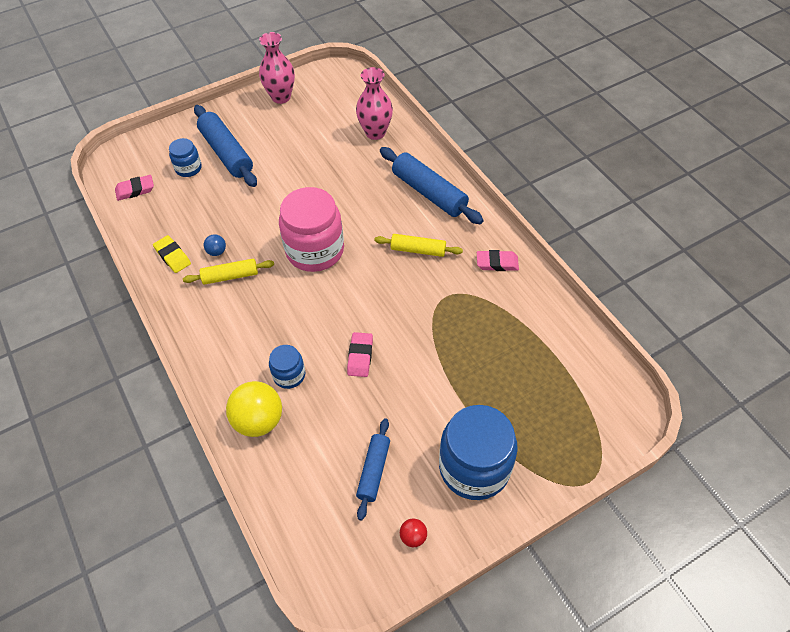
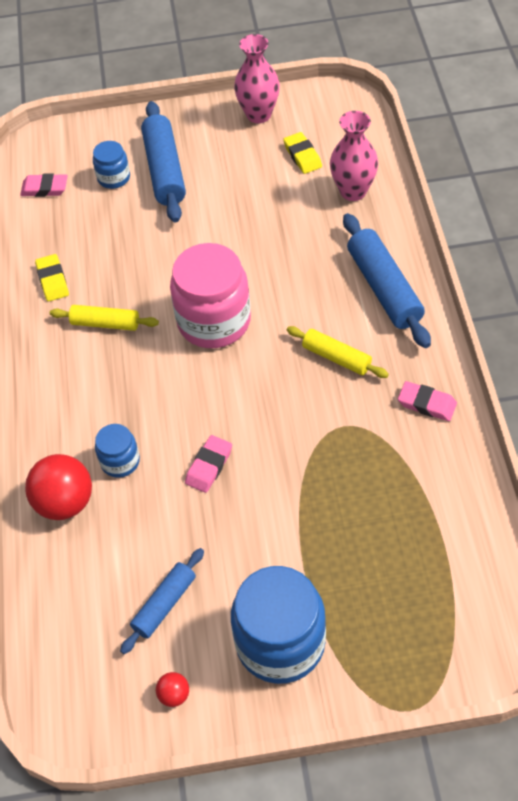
camera: 25 degrees right, 0 degrees up
(217, 252) = (103, 289): blue ball -> none
(259, 420) = (65, 502): yellow ball -> red ball
(327, 117) = (302, 156): none -> yellow eraser

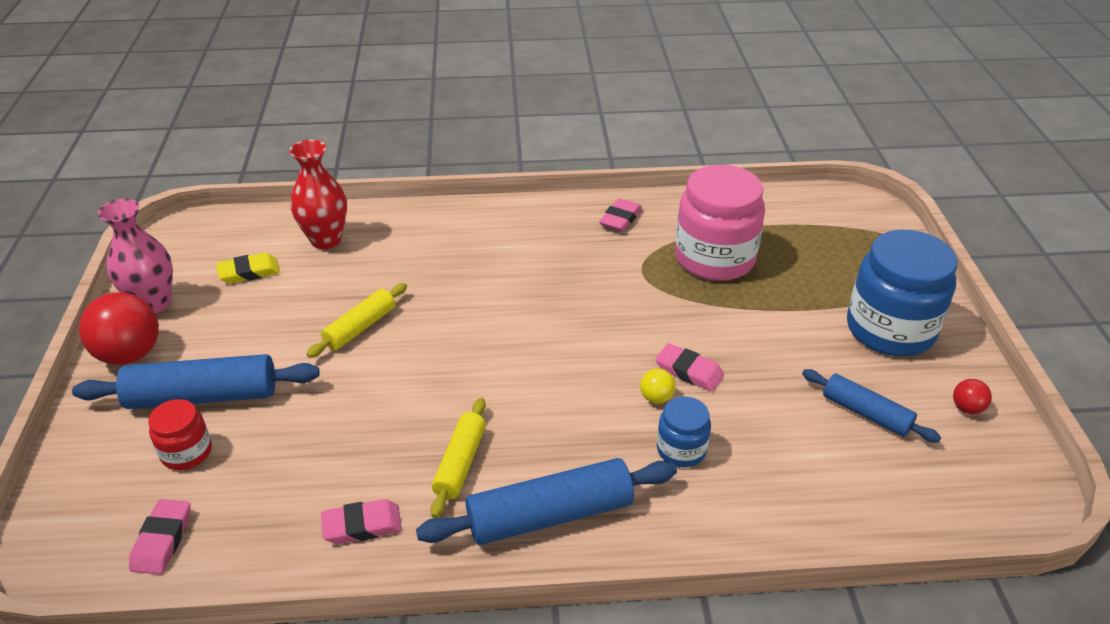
camera: 90 degrees left, 15 degrees down
(53, 280) = (362, 525): yellow eraser -> pink eraser
(65, 502) = (742, 505): red ball -> red ball (130, 354)
(114, 178) = (187, 452): blue jar -> red jar
(176, 443) = (656, 398): none -> yellow ball
(214, 321) = (483, 358): pink jar -> pink jar (714, 258)
(336, 357) = (555, 269): yellow rolling pin -> yellow rolling pin (360, 327)
(353, 191) = (326, 240): pink vase -> red vase
(384, 288) = (472, 231): blue rolling pin -> blue rolling pin (550, 515)

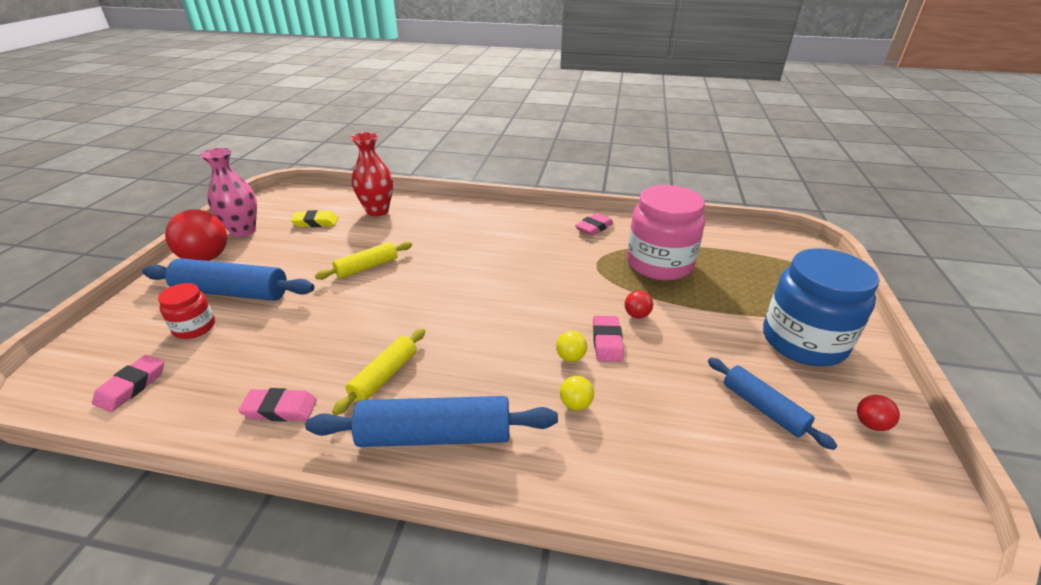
camera: 15 degrees right, 5 degrees down
(681, 449) = (575, 404): blue jar -> yellow ball
(689, 371) = (607, 342): pink eraser -> pink eraser turned 45 degrees clockwise
(710, 331) = (636, 315): none -> red ball

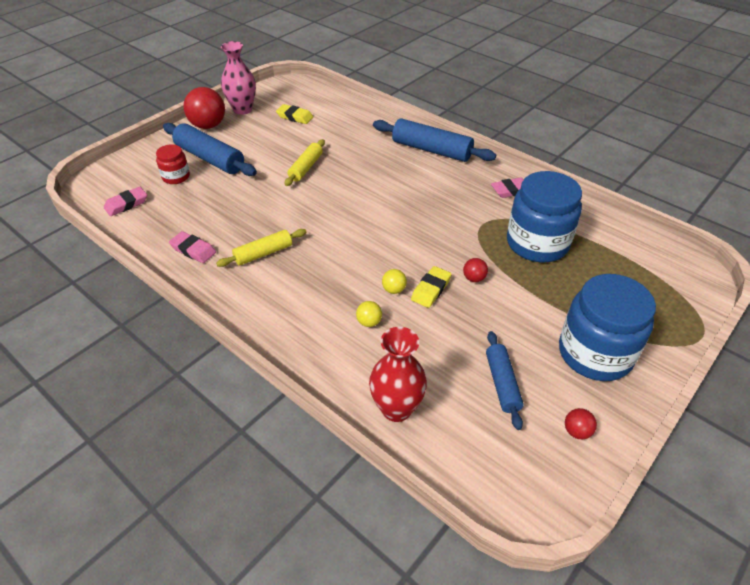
camera: 30 degrees right, 10 degrees up
(367, 267) = (306, 168): yellow rolling pin -> yellow rolling pin turned 60 degrees counterclockwise
(377, 211) = (345, 120): red vase -> red vase (396, 408)
(435, 436) = (267, 303): blue rolling pin -> blue rolling pin (431, 150)
(607, 342) = (431, 289): pink eraser -> yellow eraser
(659, 264) = (537, 243): pink jar -> blue jar

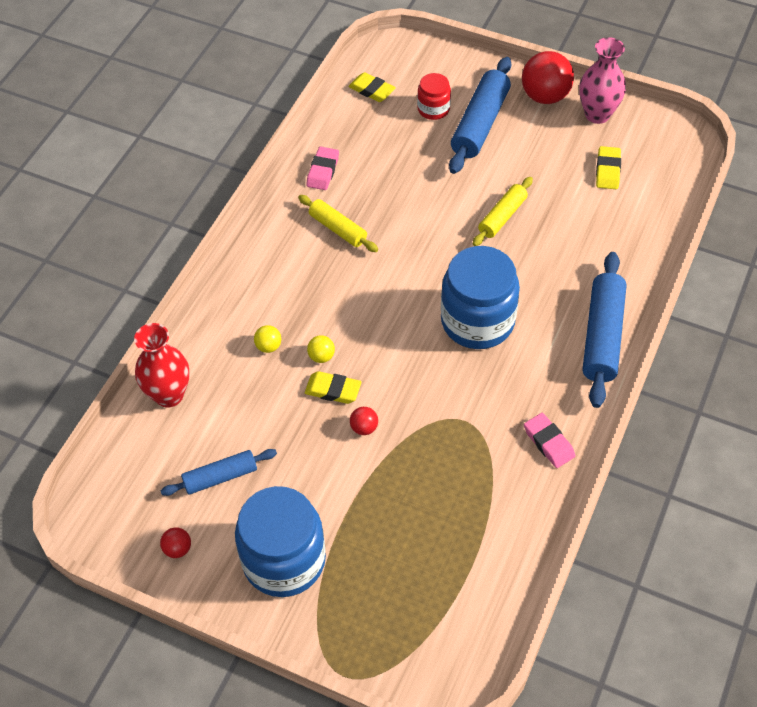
camera: 75 degrees right, 10 degrees up
(126, 204) = (372, 90): pink eraser -> yellow eraser
(306, 168) = (502, 216): yellow rolling pin -> yellow rolling pin turned 60 degrees counterclockwise
(537, 243) = (450, 485): blue jar -> blue jar (477, 321)

